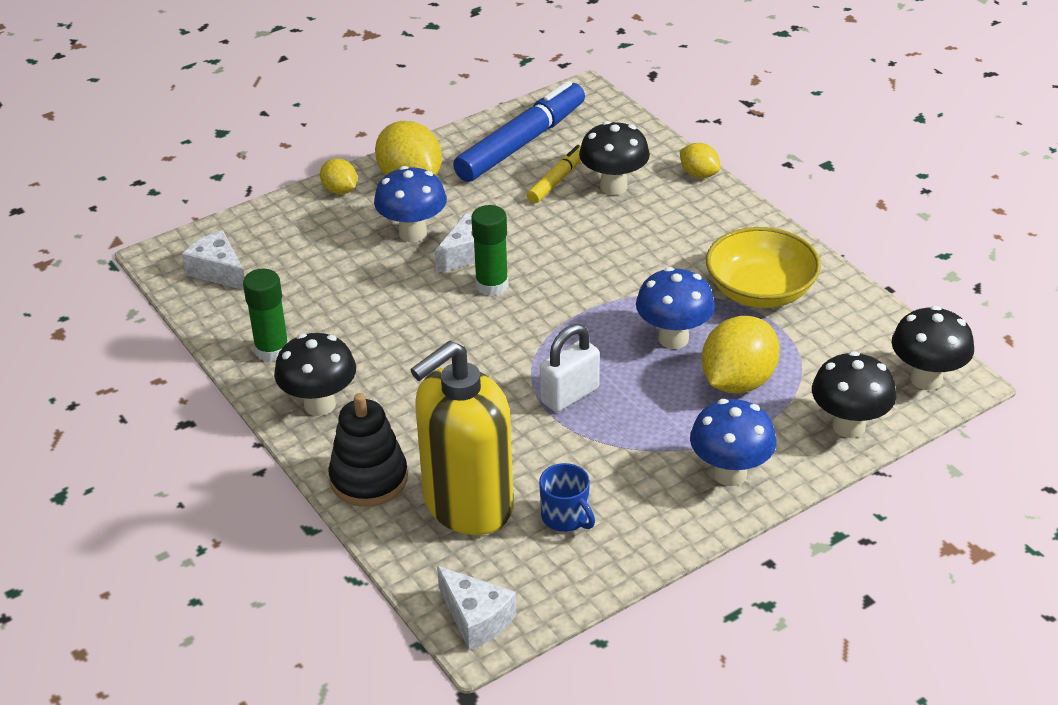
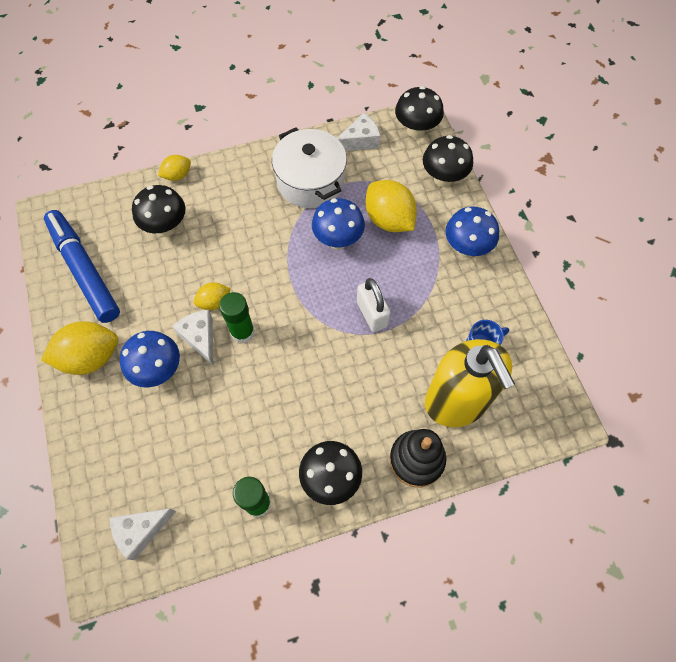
camera: 75 degrees left, 25 degrees up
(340, 190) = (78, 413): yellow lemon -> yellow lemon (214, 302)
(476, 618) = (555, 420): white cheese -> white cheese (360, 141)
(557, 180) = (141, 259): yellow marker -> none
(760, 291) = (310, 181): yellow bowl -> white pot

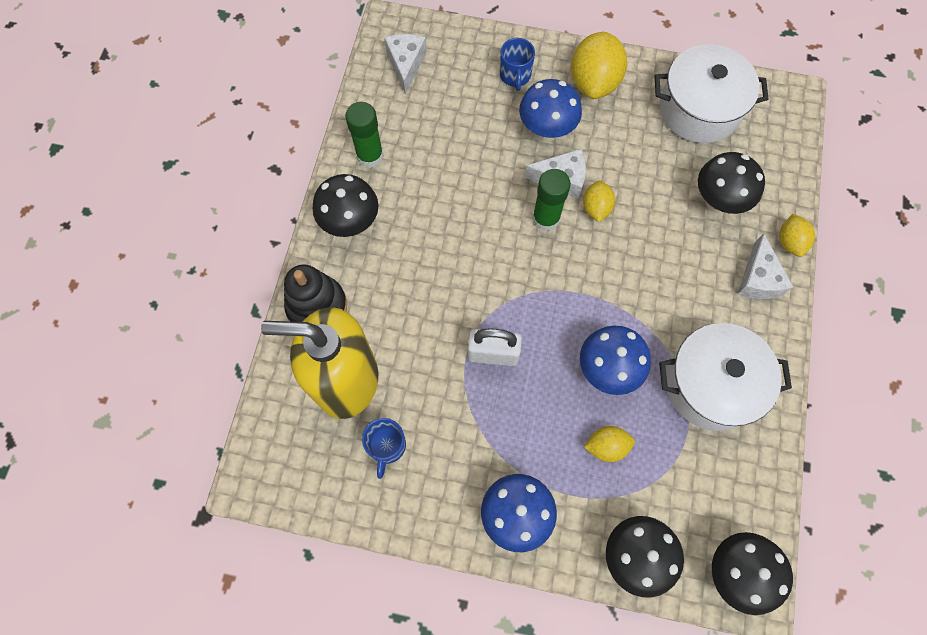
camera: 120 degrees right, 5 degrees up
(84, 270) = (699, 109): blue marker -> white pot
(111, 424) = (515, 75): none -> blue mug
(360, 141) = (750, 483): white cheese -> white cheese (758, 279)
(389, 219) = (606, 446): yellow lemon -> yellow lemon, size x0.55

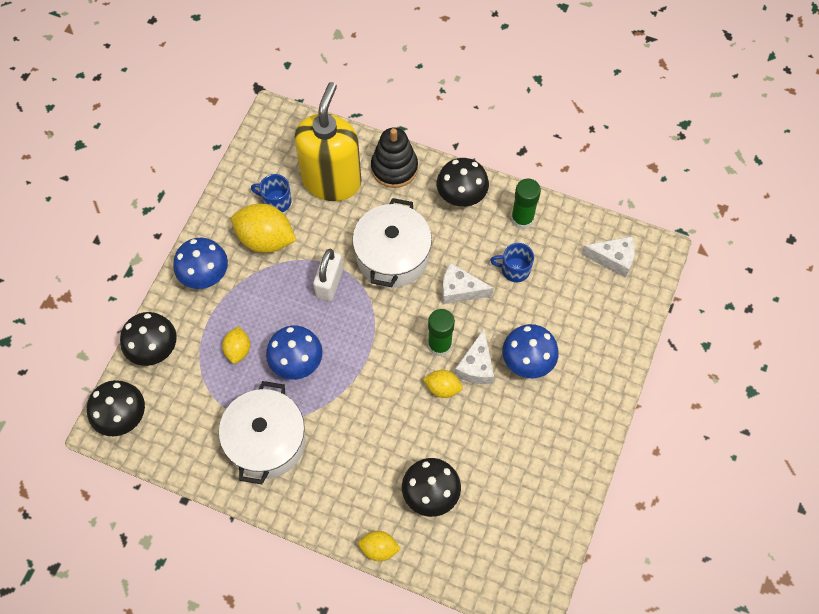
camera: 100 degrees right, 5 degrees down
(515, 75) = (590, 348): blue mug -> blue mug (514, 269)
(594, 82) = (574, 416): yellow lemon -> yellow lemon (265, 239)
(699, 109) = (532, 506): white pot -> white pot (392, 256)
(758, 279) = (349, 509): white cheese -> white cheese (460, 290)

